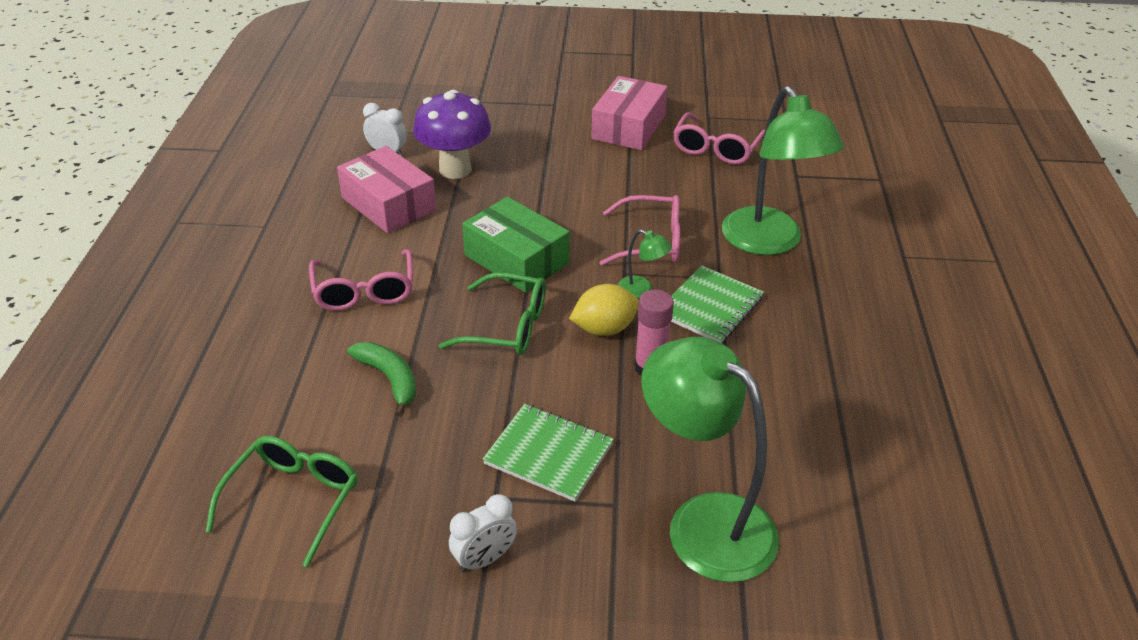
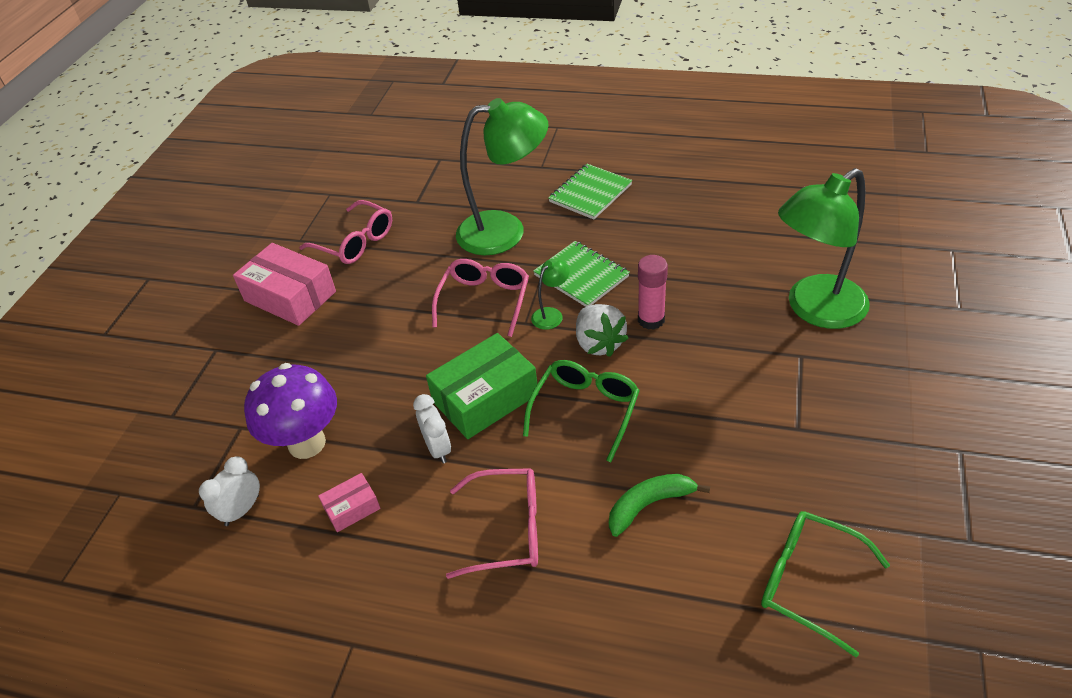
camera: 75 degrees left, 5 degrees up
(389, 204) = (352, 508): pink box -> pink box, size x0.50
(484, 559) = (863, 438): white clock -> white clock (438, 448)
(549, 454) = (749, 391): green notebook -> green notebook (590, 193)
(604, 329) = (599, 343): yellow lemon -> white strawberry

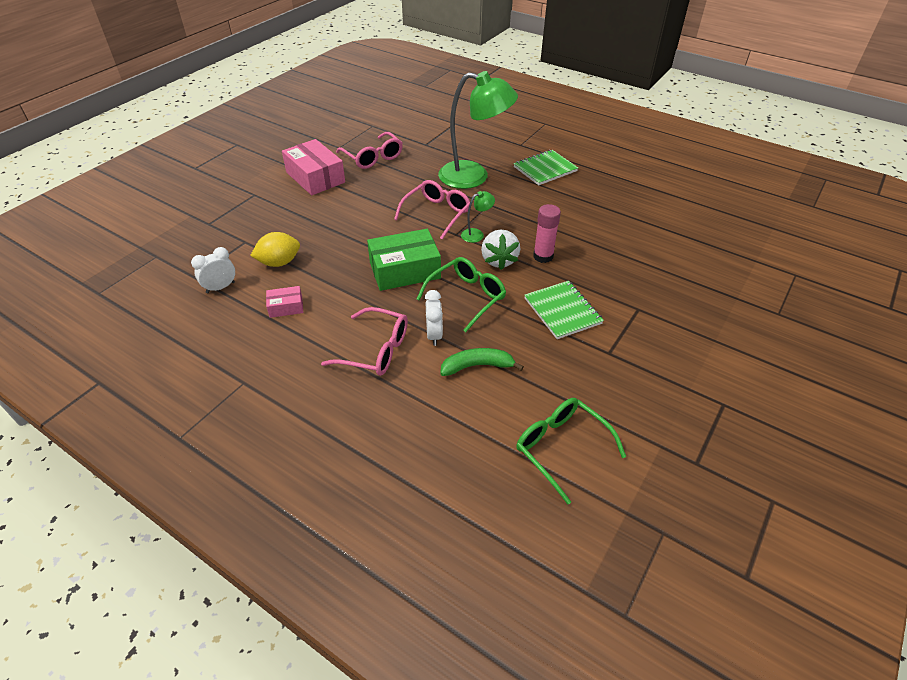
camera: 15 degrees right, 0 degrees up
(307, 443) = (279, 262): purple mushroom -> yellow lemon
(438, 448) = (358, 290): white clock -> white clock (434, 335)
(581, 276) = (510, 217): green notebook -> green notebook (562, 311)
(815, 310) = (666, 283): green lamp -> none

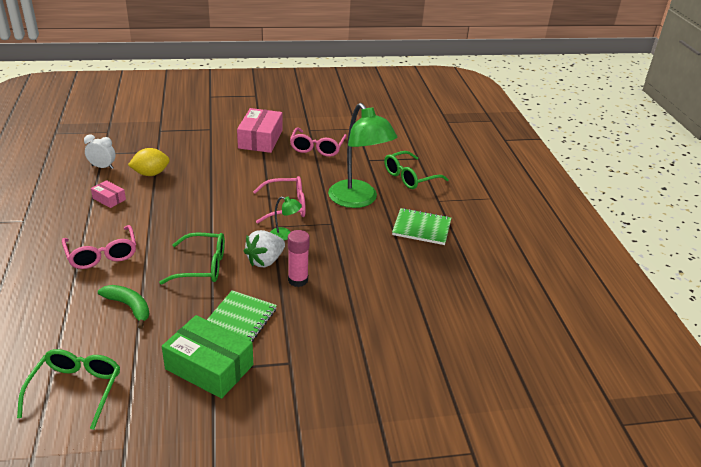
camera: 45 degrees right, 10 degrees down
(279, 262) = (151, 174): yellow lemon -> yellow lemon turned 45 degrees counterclockwise
(405, 270) = (201, 225): green box -> green box (209, 367)
(434, 335) = (143, 271): white clock -> none
(475, 139) = (410, 177): none -> green glasses

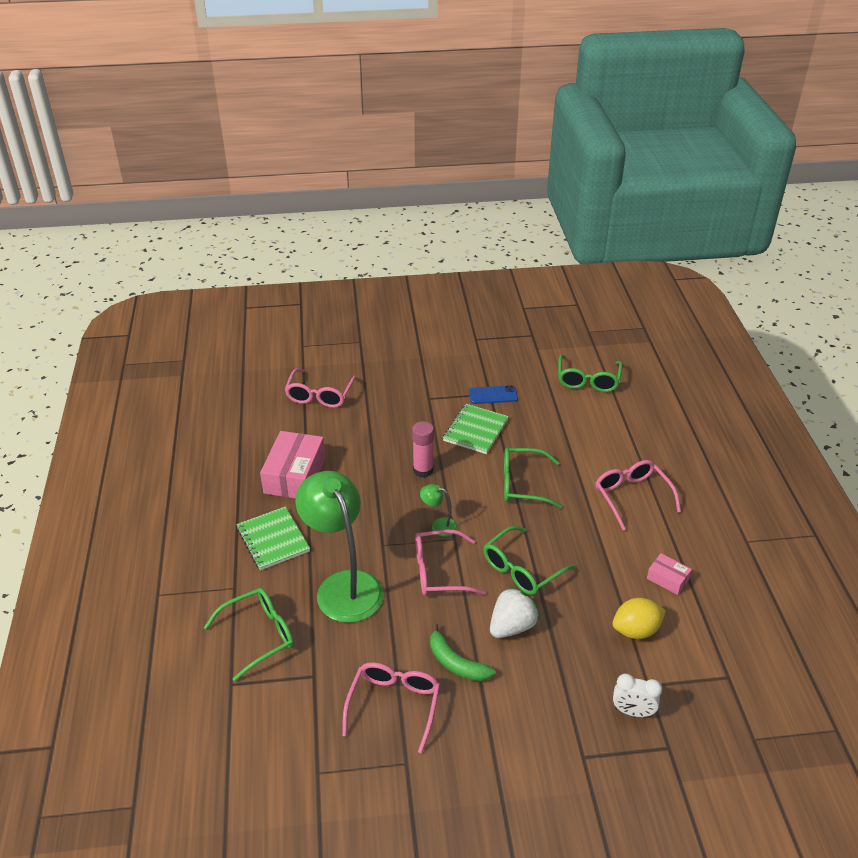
camera: 175 degrees left, 5 degrees up
(102, 167) = (710, 643): white clock -> white clock (632, 712)
(129, 307) = (577, 441): green banana -> green banana (456, 663)
(209, 367) = (493, 395): green box -> blue phone
(221, 206) = (522, 569): none -> green glasses
(260, 139) = (490, 727): pink box -> pink box (295, 475)
(265, 261) = (458, 492): white strawberry -> white strawberry (512, 626)
(421, 228) = (273, 540): green notebook -> green notebook turned 45 degrees clockwise
(423, 367) = (320, 395): none -> pink glasses

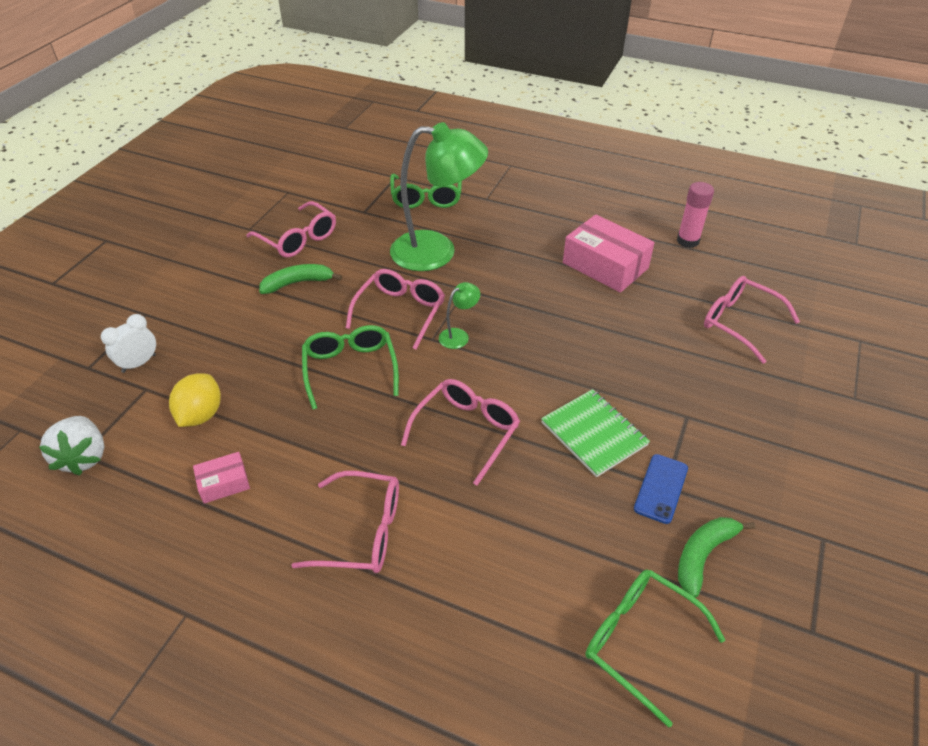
camera: 120 degrees right, 5 degrees up
(273, 540) = (525, 230): green notebook -> none
(423, 470) = (551, 357): pink glue stick -> pink glue stick (687, 241)
(512, 626) = (296, 331): white strawberry -> white strawberry (83, 457)
(522, 372) = (703, 555): none -> green banana
(523, 484) = (466, 432): green glasses -> pink glasses

